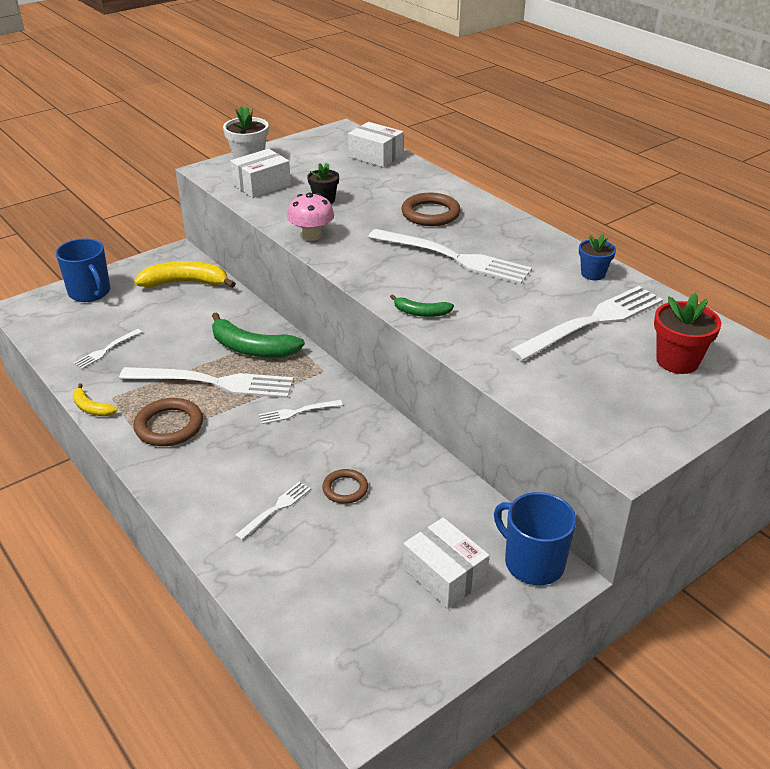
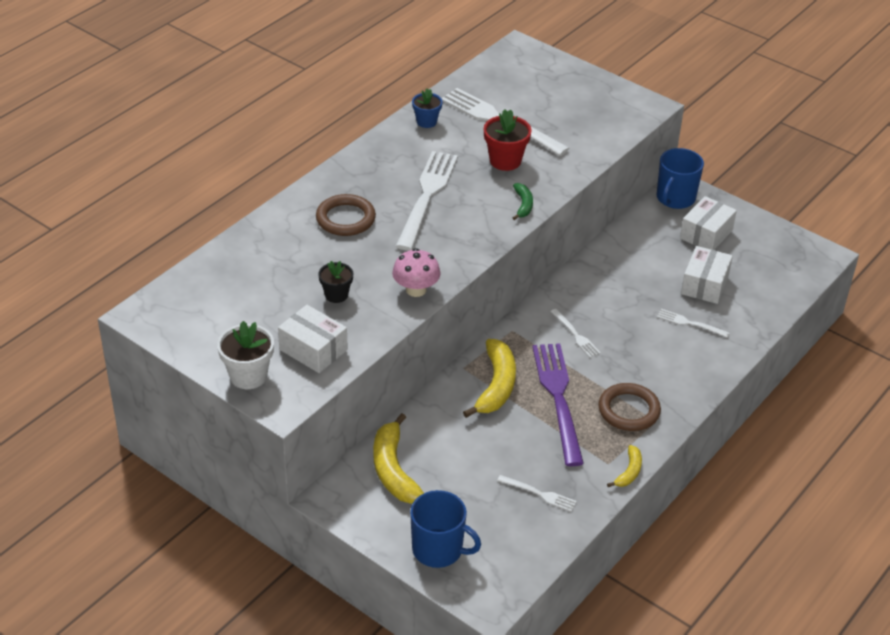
camera: 105 degrees left, 5 degrees up
(90, 292) = (438, 549): blue mug -> blue mug turned 75 degrees clockwise
(214, 382) = (558, 397): white fork -> purple fork
(252, 348) = (496, 385): green banana -> yellow banana
(345, 489) = (651, 291): brown ring -> none
(376, 156) = (215, 274): white box -> white box (704, 285)
(677, 361) = (534, 85): red flower pot -> red flower pot (505, 161)

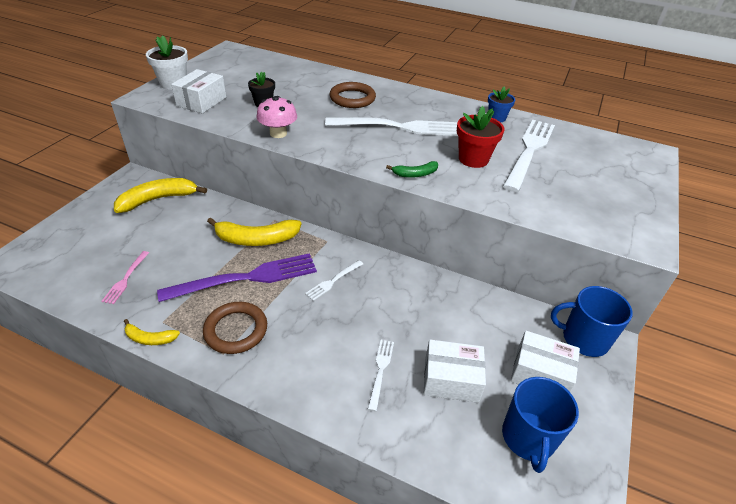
camera: 75 degrees right, 0 degrees up
(438, 549) = (72, 230): blue mug -> blue mug (528, 438)
(540, 494) = (126, 279): white fork -> pink fork

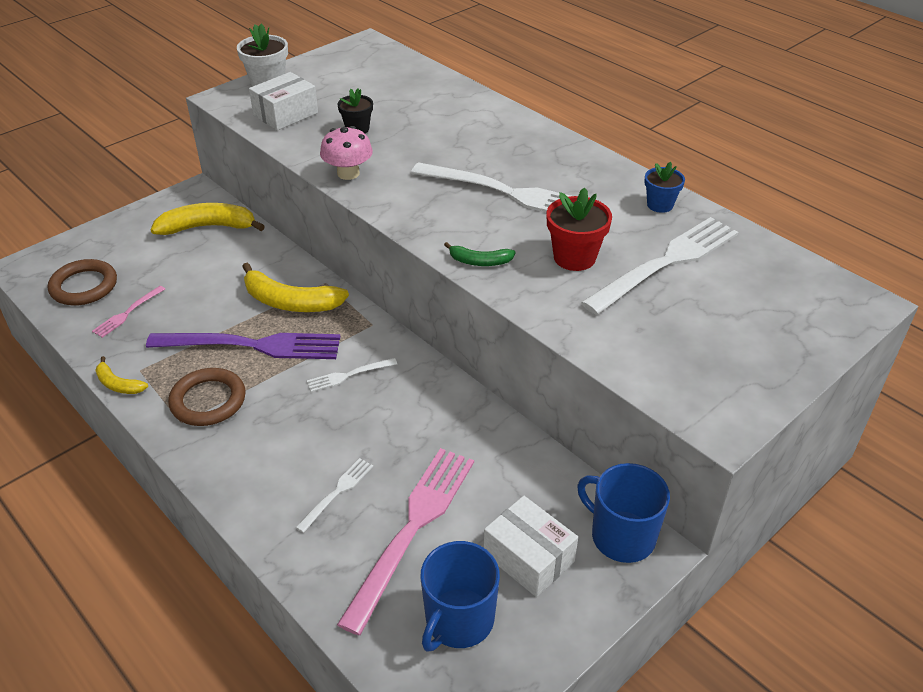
camera: 25 degrees right, 0 degrees up
(352, 98) = (476, 140): brown ring -> brown ring (84, 286)
(451, 379) = (412, 528): white box -> pink fork

